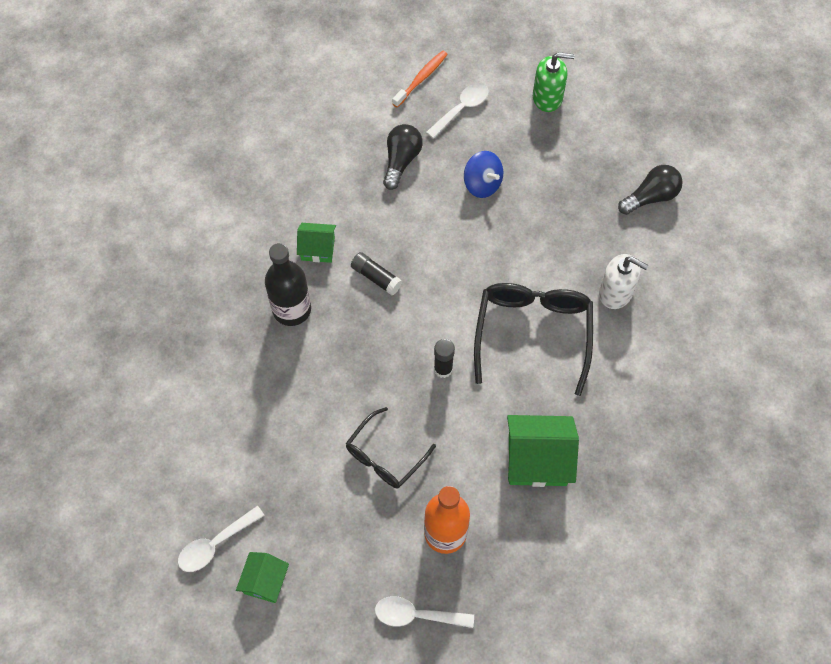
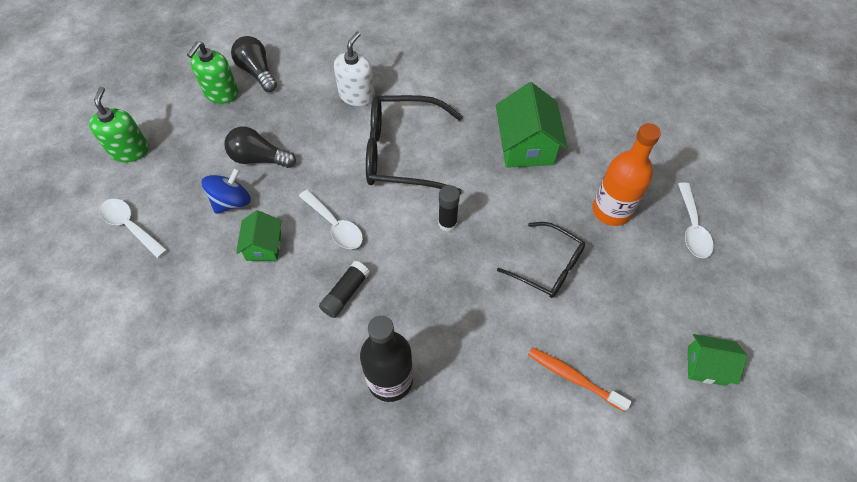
camera: 95 degrees left, 5 degrees down
(215, 544) = (684, 425): white spoon -> white spoon (335, 225)
(318, 249) = (308, 360): green house -> green house (264, 246)
(401, 161) = (193, 281): black light bulb -> black light bulb (259, 158)
(421, 78) = (78, 269): orange toothbrush -> orange toothbrush (573, 377)
(620, 166) = (221, 93): none -> green soap dispenser

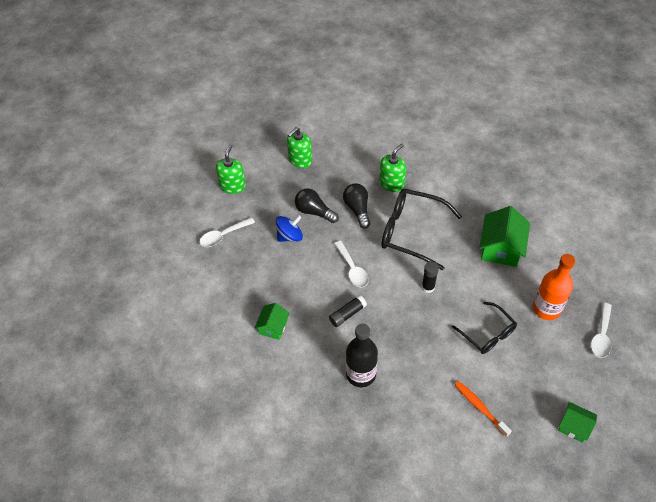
camera: 20 degrees right, 5 degrees down
(130, 226) = (223, 236): white spoon -> white spoon turned 90 degrees counterclockwise
(257, 72) = (327, 151): black light bulb -> black light bulb (357, 209)
(264, 246) = (303, 270): green house -> green house (273, 327)
(356, 95) = (391, 183): white soap dispenser -> green soap dispenser

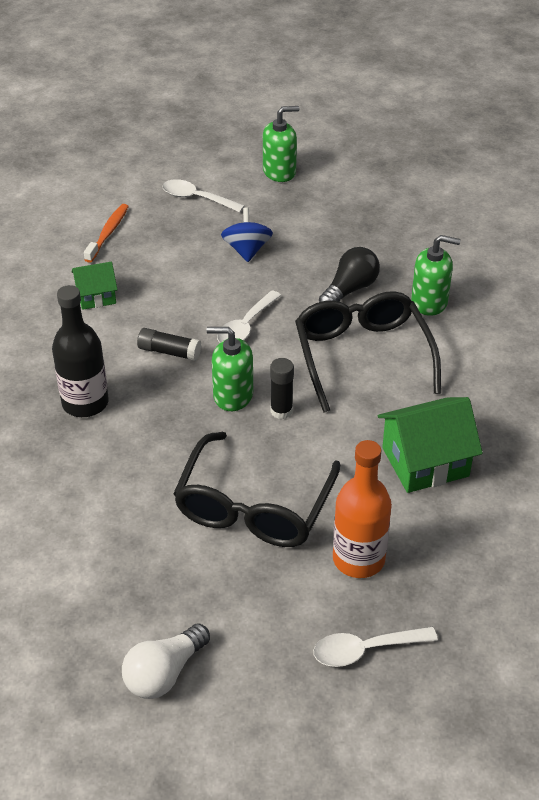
camera: 55 degrees right, 10 degrees down
(290, 236) = (247, 250): blue spinning top -> blue spinning top turned 120 degrees counterclockwise
(300, 160) = (379, 205): green soap dispenser -> green soap dispenser (233, 395)
(314, 212) = (307, 254): black light bulb -> none
(480, 407) = (120, 546): orange toothbrush -> orange toothbrush (108, 233)
(487, 334) = (254, 507): black glasses -> black glasses, size x1.63
(574, 426) = (164, 673): green house -> white light bulb

